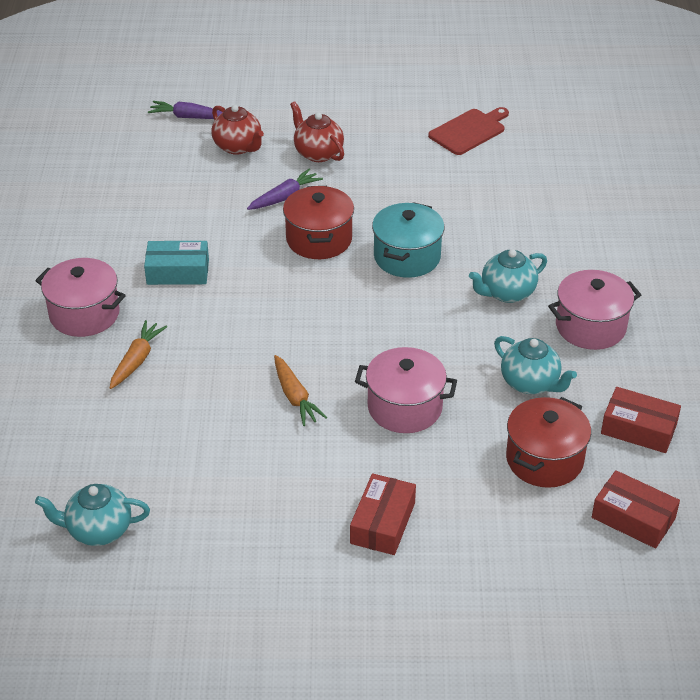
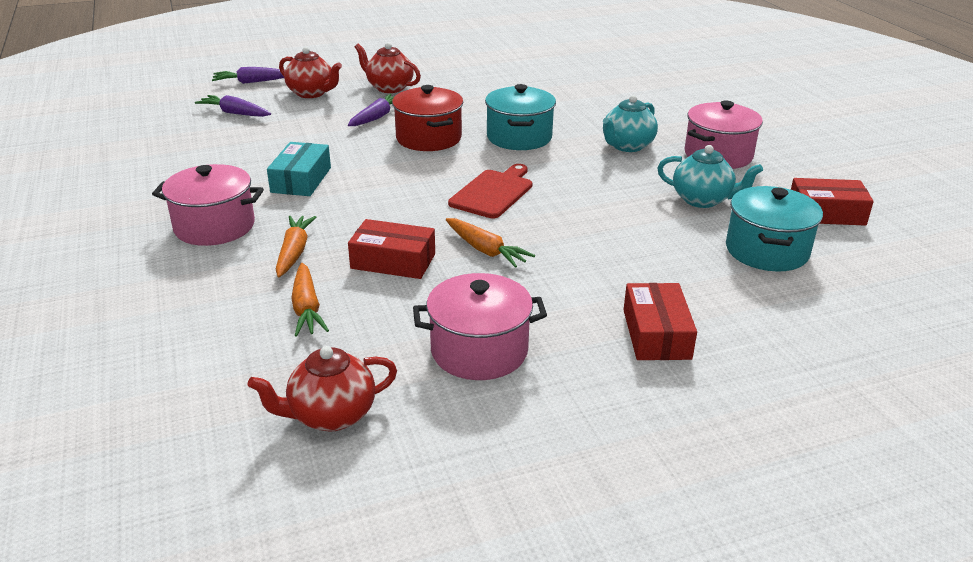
camera: 20 degrees left, 10 degrees down
(98, 530) = (331, 415): turquoise teapot -> red teapot
(122, 424) = (307, 308): none -> orange carrot
(154, 163) = (235, 113): none -> purple carrot
(178, 272) = (301, 180): turquoise box -> turquoise box turned 60 degrees counterclockwise
(405, 407) = (602, 238): pink pot -> pink pot (479, 351)
(469, 131) = (511, 60): red cutting board -> red cutting board (493, 192)
(544, 459) = (766, 251): red pot -> turquoise pot
(633, 518) = (888, 277): red box -> red box (393, 261)

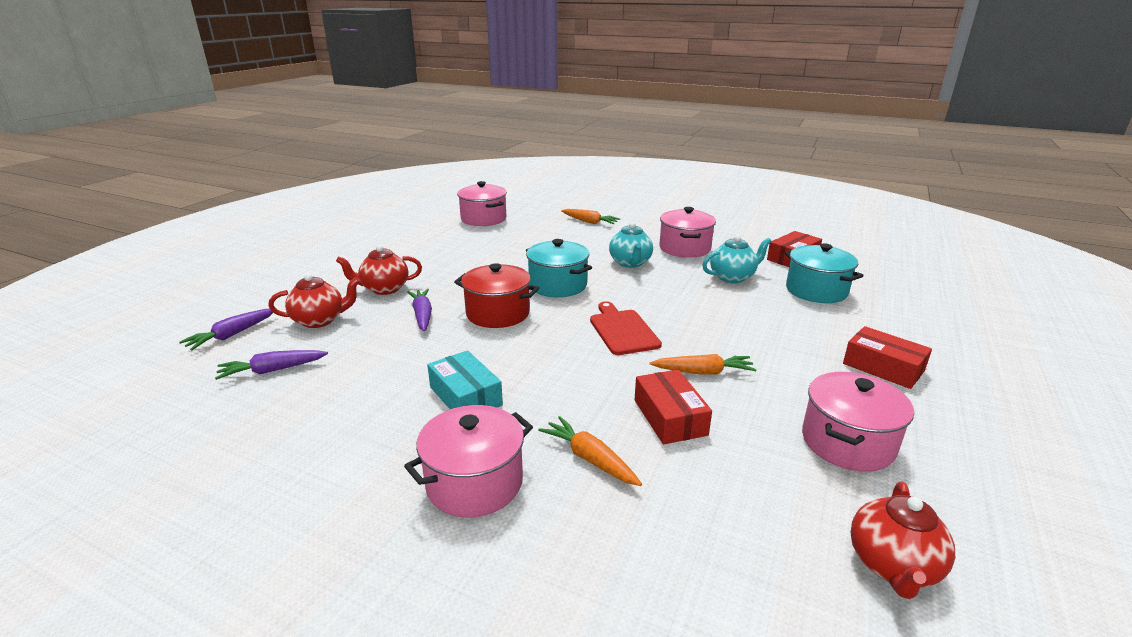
camera: 45 degrees left, 5 degrees down
(307, 308) = (698, 497): orange carrot -> orange carrot (590, 222)
(393, 261) = (670, 417): red box -> red box turned 75 degrees counterclockwise
(578, 58) = (483, 219): none -> pink pot

